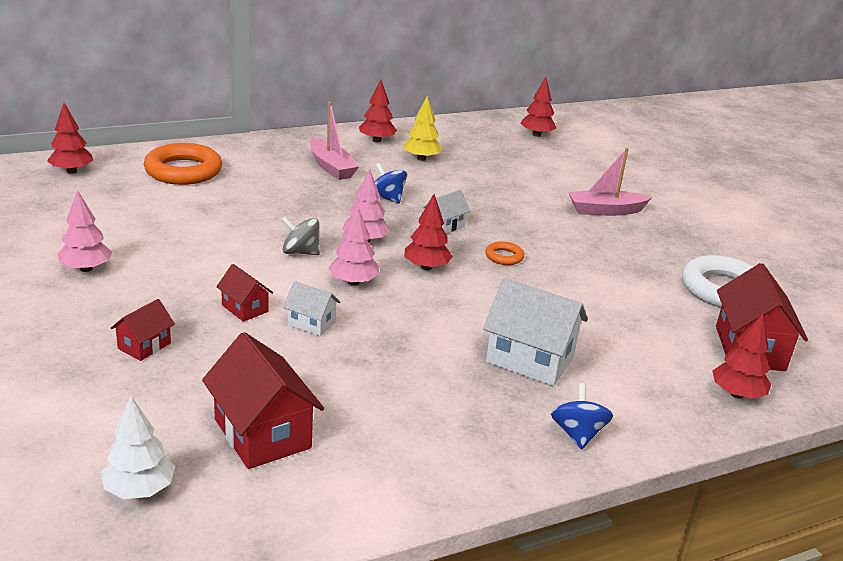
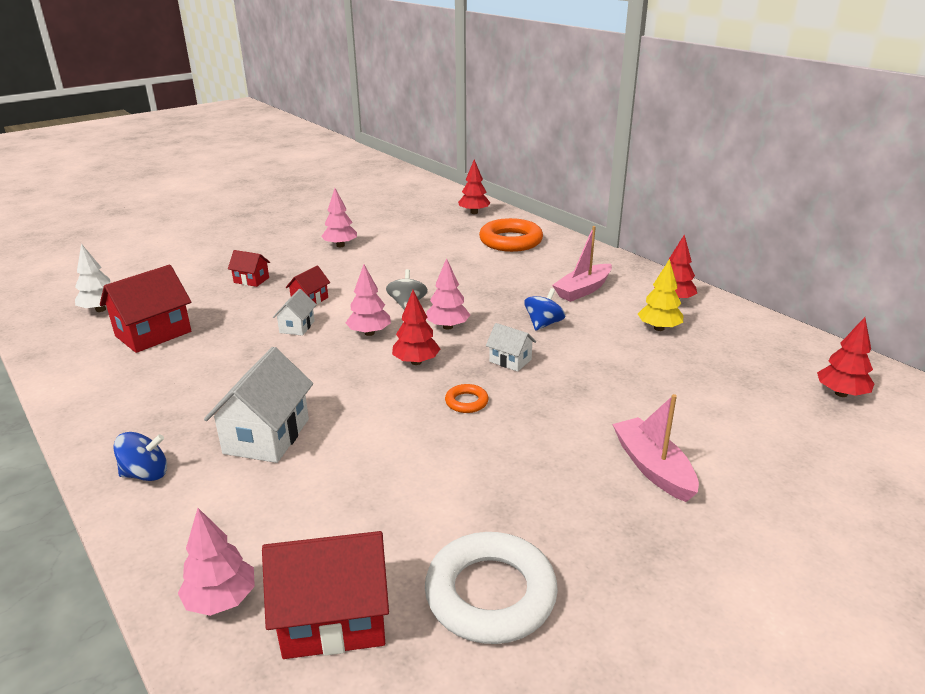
camera: 80 degrees right, 0 degrees up
(737, 394) = (221, 600): red tree -> pink tree

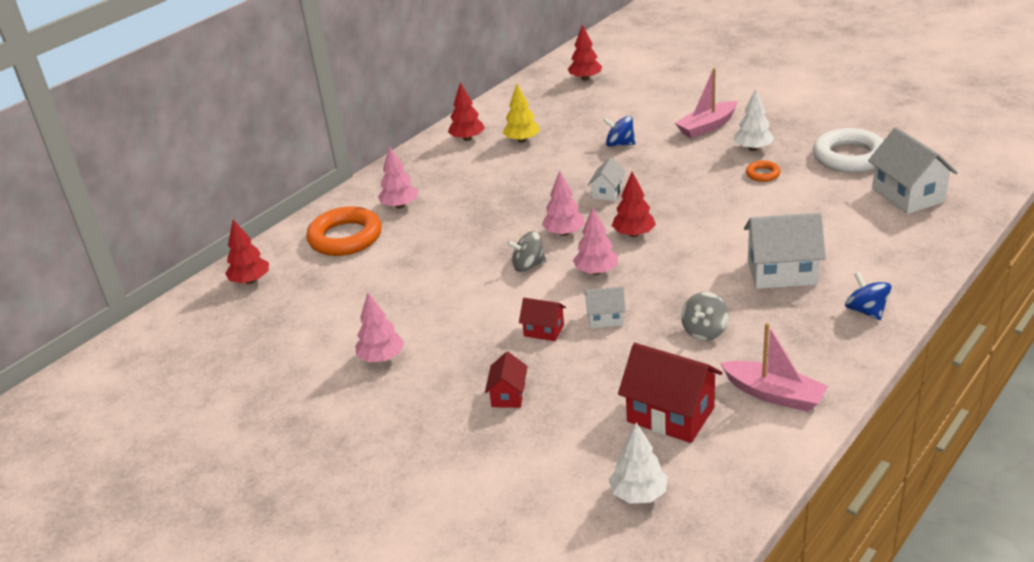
camera: 100 degrees left, 5 degrees up
(221, 600) = (932, 233): pink tree -> pink tree (400, 206)
(228, 369) = (704, 331): none -> grey spinning top
(334, 619) = (908, 195): red house -> white house
(466, 402) = (678, 199): orange ring -> orange ring (762, 174)
(543, 324) = (537, 188): blue spinning top -> blue spinning top (619, 144)
(566, 494) = (753, 148): none -> white tree
(583, 290) = (461, 180): pink boat -> pink boat (774, 394)

